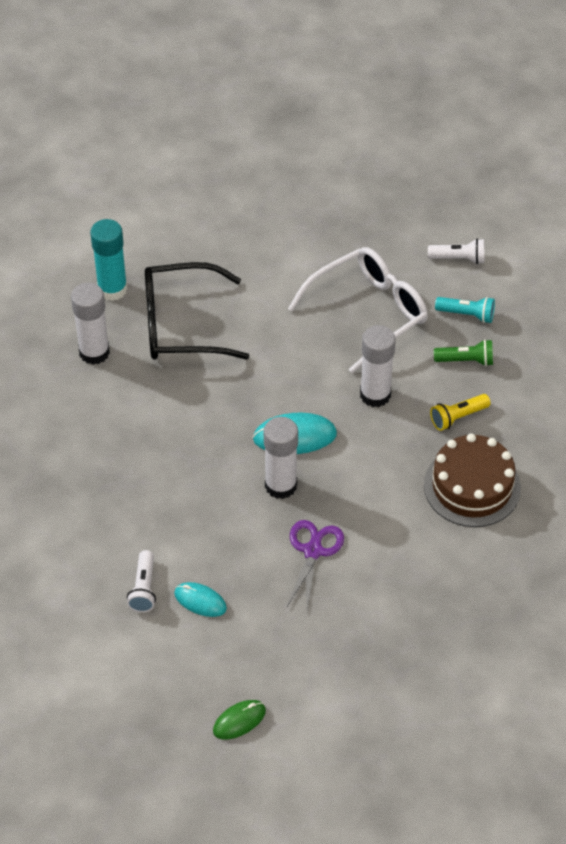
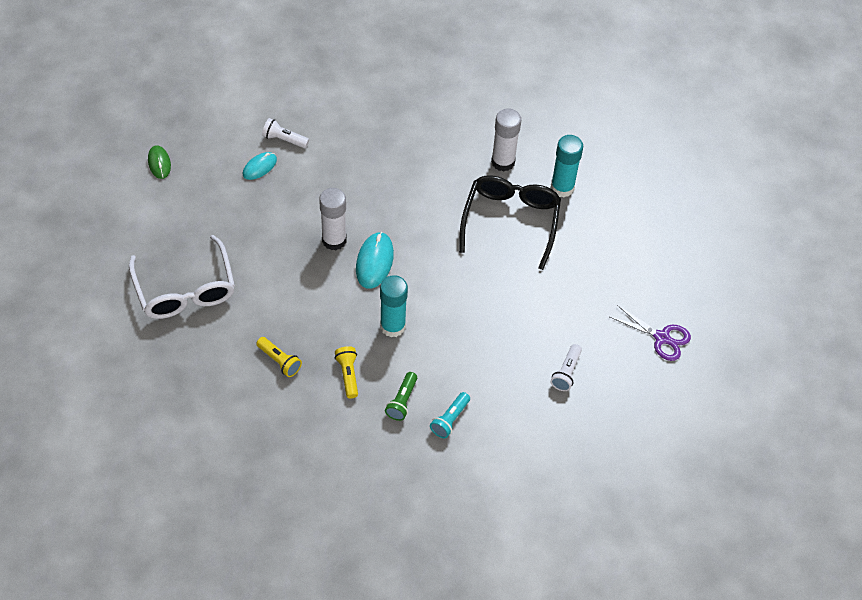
camera: 105 degrees right, 5 degrees up
(313, 551) = (269, 242): purple scissors -> purple scissors (662, 338)
(368, 313) = (477, 349): white glasses -> white glasses (185, 289)
(375, 395) = (392, 326): white glue stick -> turquoise glue stick
(458, 258) = (514, 436): white flashlight -> white flashlight (566, 372)
(472, 486) = (279, 361): brown cake -> yellow flashlight

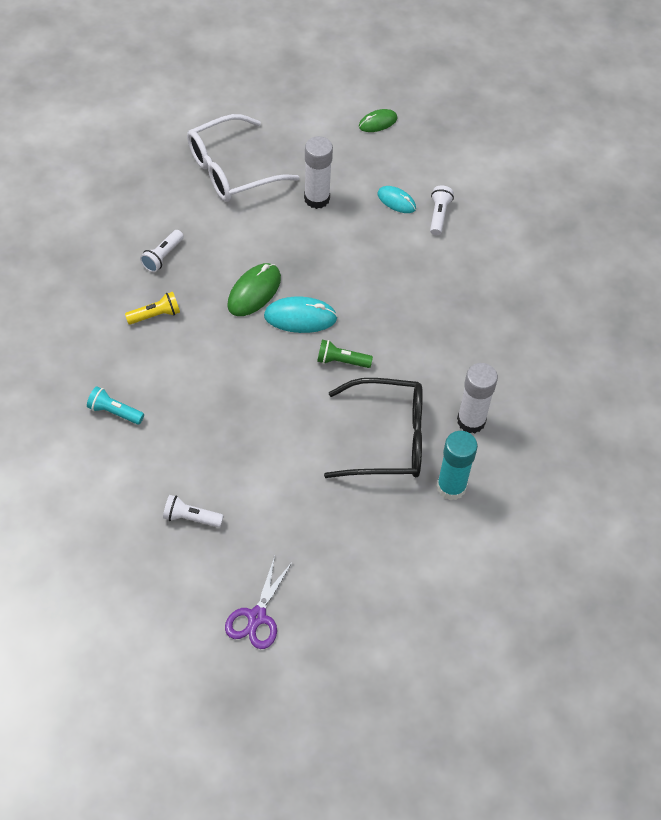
camera: 80 degrees right, 0 degrees up
(279, 361) = (163, 256): yellow flashlight -> white flashlight
(334, 240) = (319, 278): white glue stick -> white glue stick (317, 198)
(338, 292) = (254, 292): none -> green mouse
(392, 326) = (222, 345): turquoise glue stick -> none
(402, 401) = (131, 366): green flashlight -> green flashlight (341, 361)

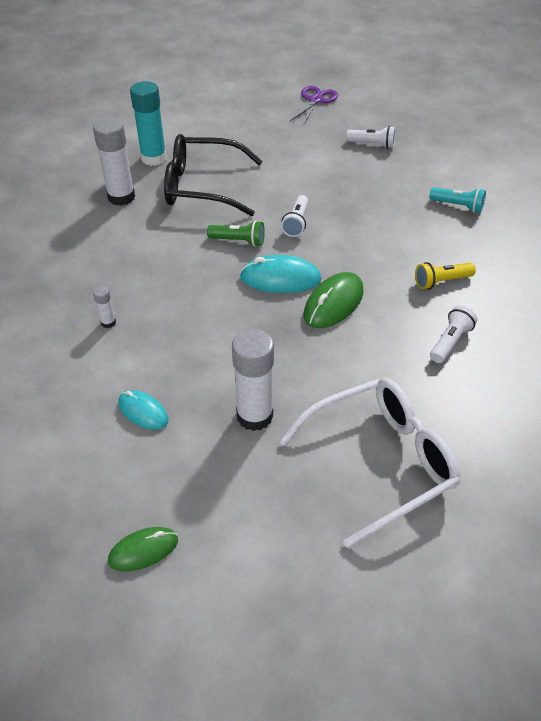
camera: 175 degrees left, 10 degrees down
(439, 215) = (90, 391): white flashlight -> white flashlight (296, 223)
(441, 272) = (108, 322): none -> white glue stick

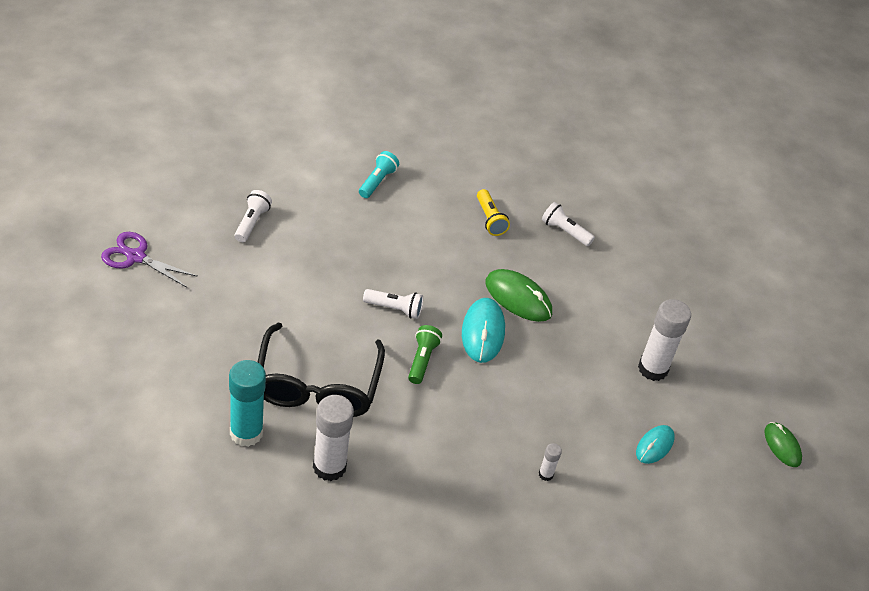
camera: 95 degrees left, 0 degrees up
(380, 462) = (689, 298): white glasses -> none

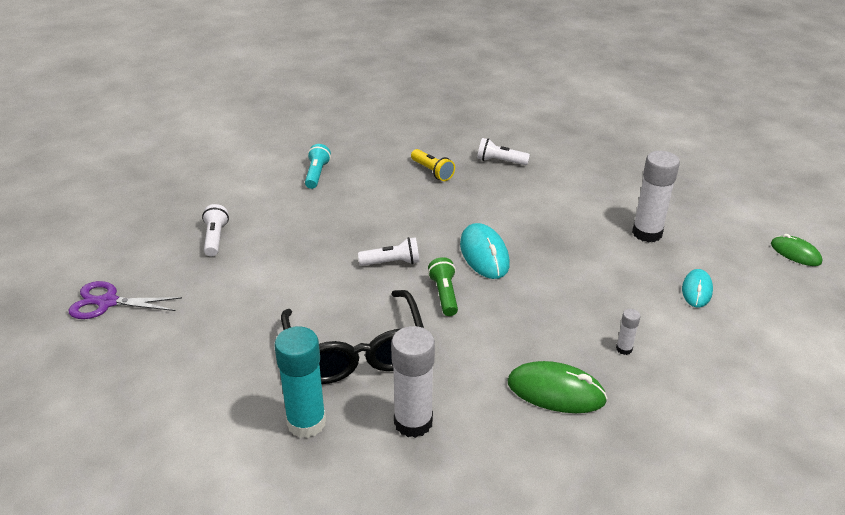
camera: 15 degrees left, 10 degrees down
(518, 298) = (496, 219): green mouse -> green mouse (556, 391)

